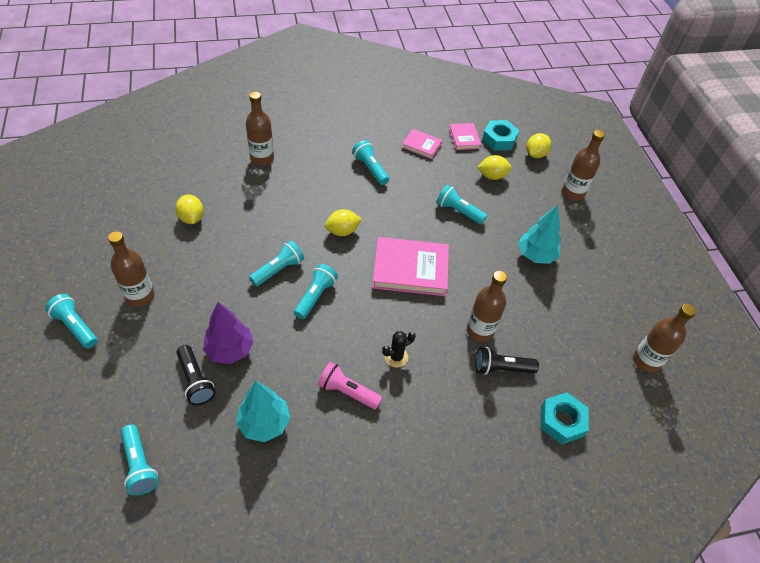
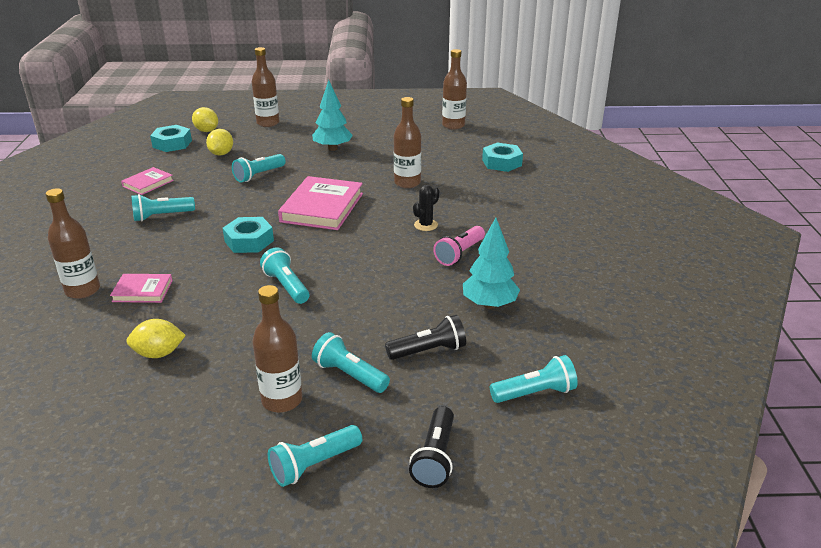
camera: 75 degrees left, 20 degrees down
(230, 350) = (391, 325): purple tree -> none
(315, 296) = (335, 264): turquoise flashlight -> turquoise flashlight (349, 375)
(342, 231) = (249, 241): yellow lemon -> turquoise nut
(396, 357) = (425, 225): black cactus -> black cactus turned 60 degrees clockwise
(464, 138) = (156, 160): pink book -> pink book (142, 291)
(501, 368) = (448, 179): black flashlight -> black flashlight (435, 457)

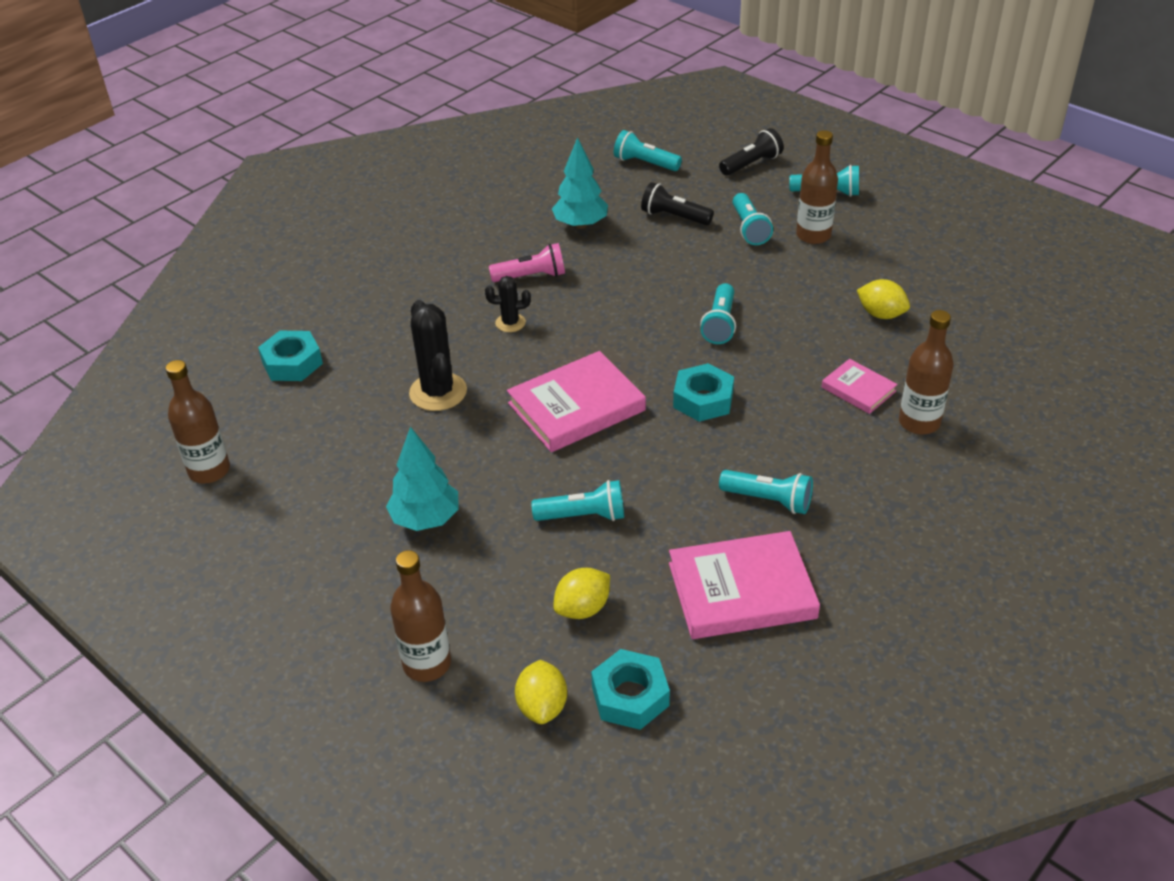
camera: 135 degrees left, 10 degrees up
(148, 183) = (741, 590): pink book -> pink book, size x1.87
(407, 183) = (438, 392): brown bottle -> black cactus

